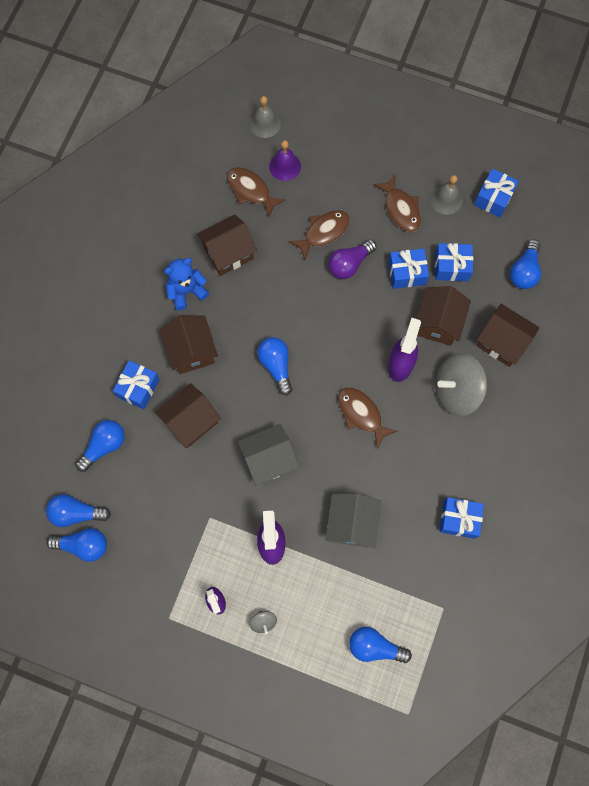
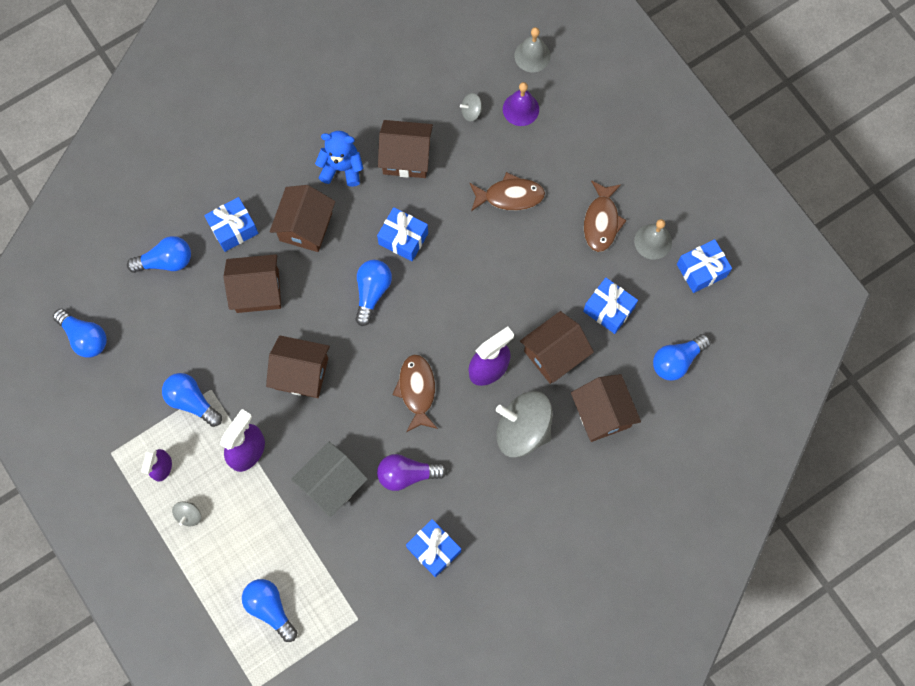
camera: 35 degrees right, 0 degrees up
(76, 513) = (99, 305): blue light bulb -> blue light bulb (192, 401)
(251, 190) = (471, 112): brown fish -> grey spinning top
(268, 459) = (301, 373): grey house -> brown house
(349, 264) = (512, 242): purple light bulb -> purple light bulb (407, 474)
(407, 273) = (560, 287): blue gift -> blue gift (403, 239)

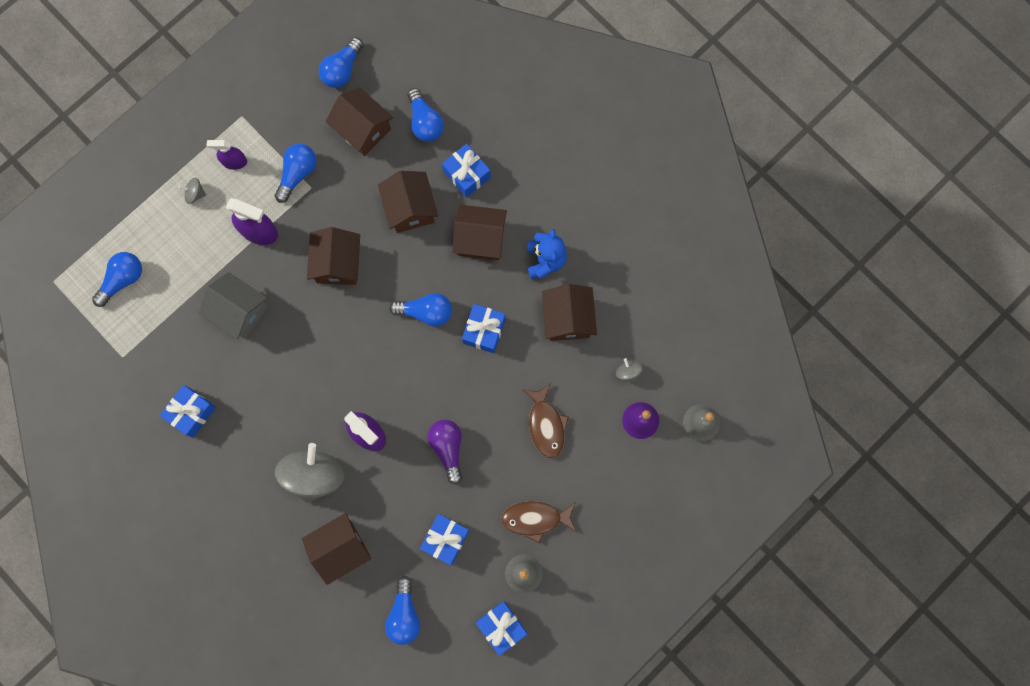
camera: 80 degrees right, 5 degrees up
(407, 474) = (257, 376): purple light bulb -> purple light bulb (448, 448)
(417, 390) = (337, 371): brown fish -> none
(554, 354) = (392, 493): brown house -> brown house (363, 129)
(677, 361) = (404, 614): blue light bulb -> blue light bulb turned 135 degrees counterclockwise

